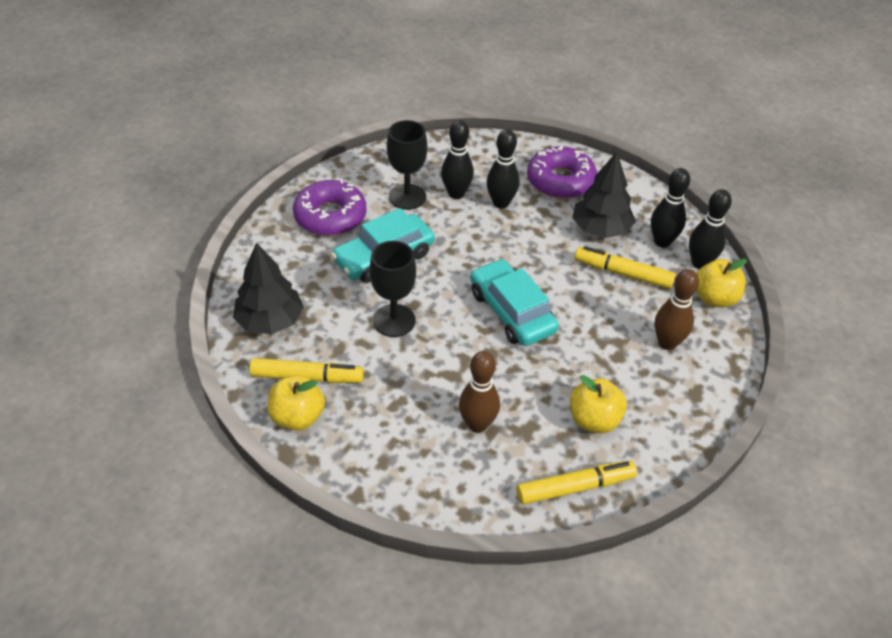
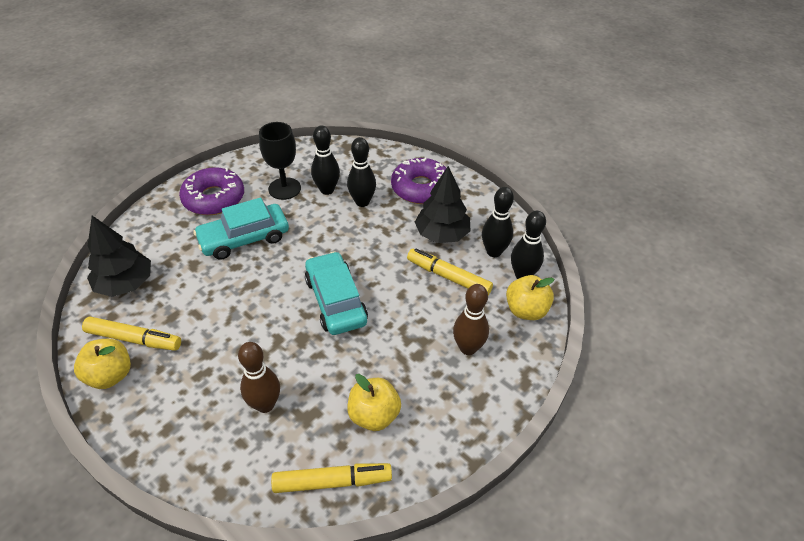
camera: 10 degrees right, 0 degrees up
(394, 320) = (230, 296): black goblet -> none

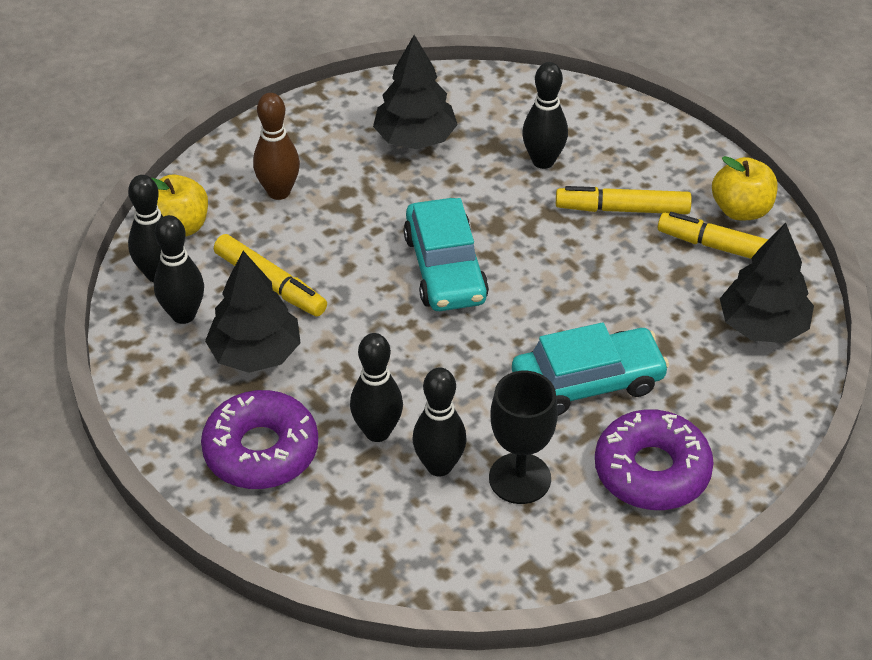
camera: 170 degrees left, 0 degrees up
(265, 404) = (543, 161): brown bowling pin -> black bowling pin
(332, 481) = (469, 91): yellow marker -> yellow marker (622, 209)
(374, 415) = (415, 138): yellow apple -> black tree

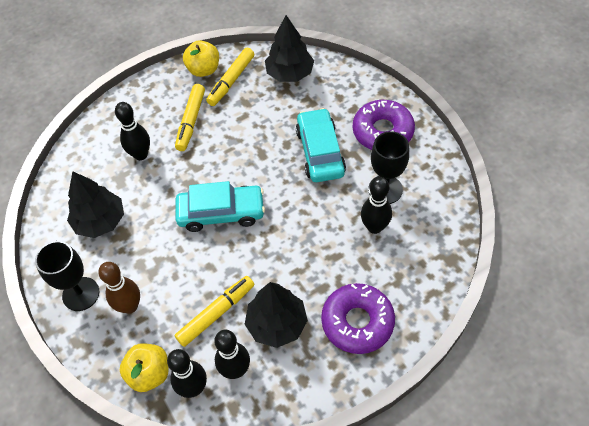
camera: 80 degrees left, 10 degrees up
(295, 140) = (81, 294): none -> black goblet
(377, 432) = (347, 257): black bowling pin -> none

